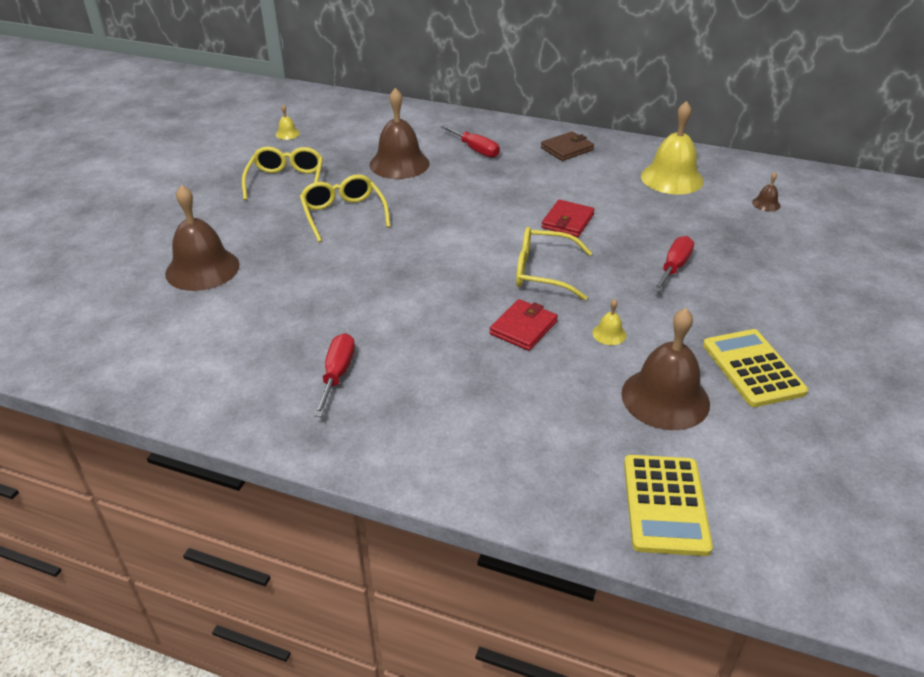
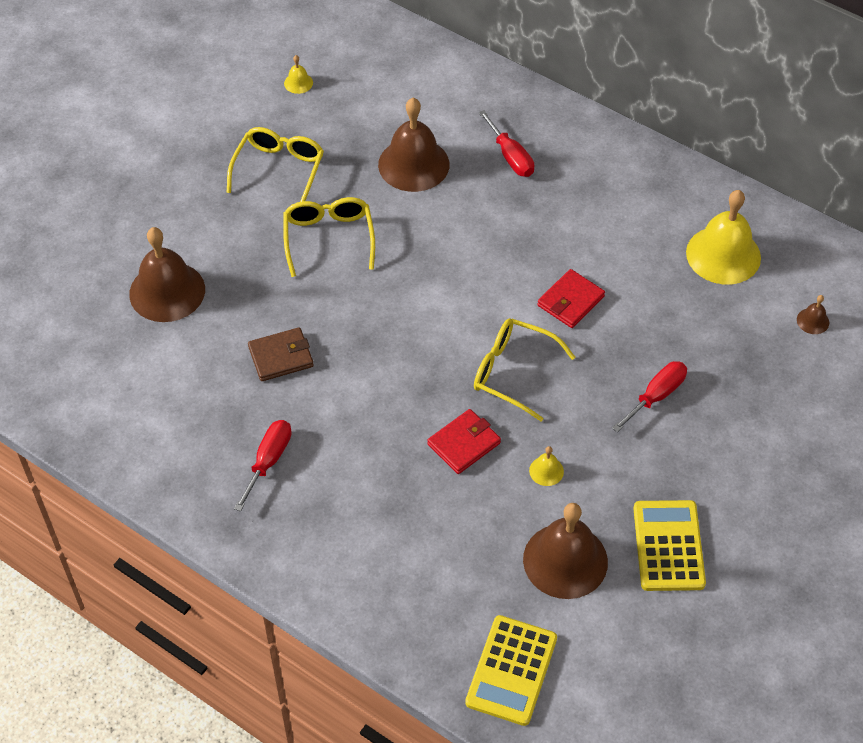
camera: 15 degrees right, 15 degrees up
(567, 149) = (620, 177): brown wallet -> brown wallet (281, 357)

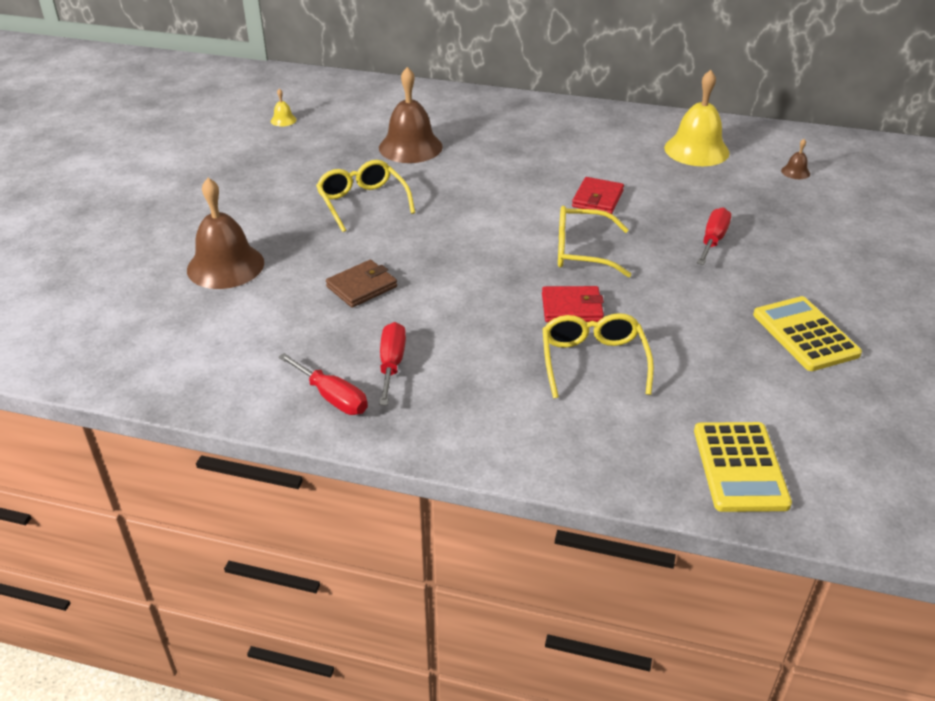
camera: 20 degrees left, 15 degrees down
(279, 170) = (294, 171): yellow glasses -> yellow glasses (593, 361)
(464, 443) = (572, 308): red wallet -> red wallet turned 60 degrees clockwise
(510, 157) = (488, 129): red screwdriver -> red screwdriver (332, 397)
(546, 471) = (659, 309): yellow bell -> none
(565, 560) = (724, 368): brown bell -> none

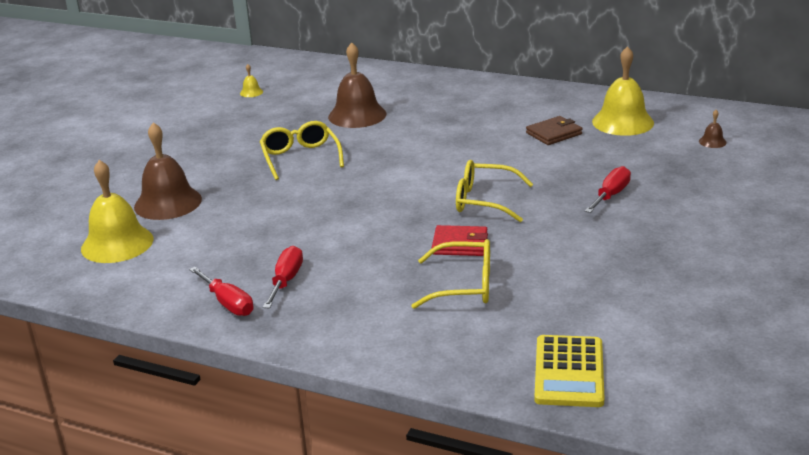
camera: 10 degrees right, 10 degrees down
(179, 323) = (117, 244): none -> yellow bell
(362, 287) = (279, 222): brown wallet -> brown wallet (554, 133)
(593, 361) = (465, 285): yellow glasses -> yellow glasses turned 90 degrees clockwise
(597, 199) = (514, 159): red wallet -> none
(805, 334) = (670, 273): yellow calculator -> none

